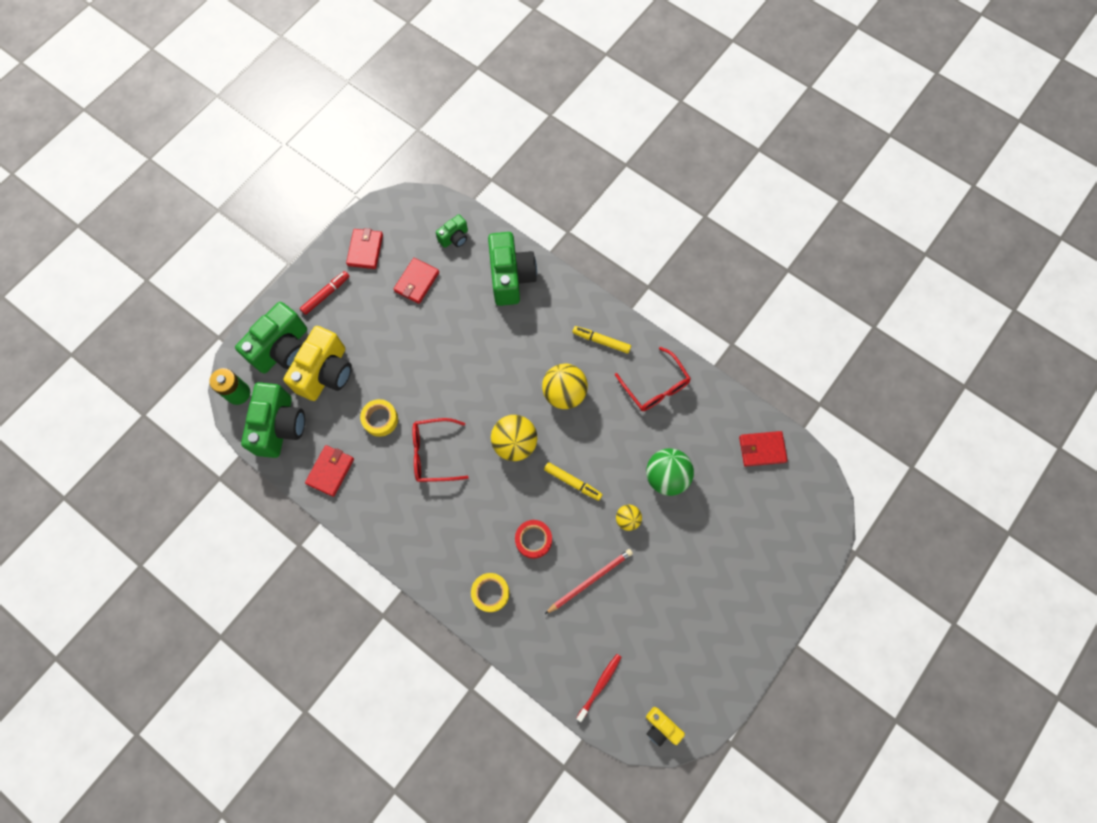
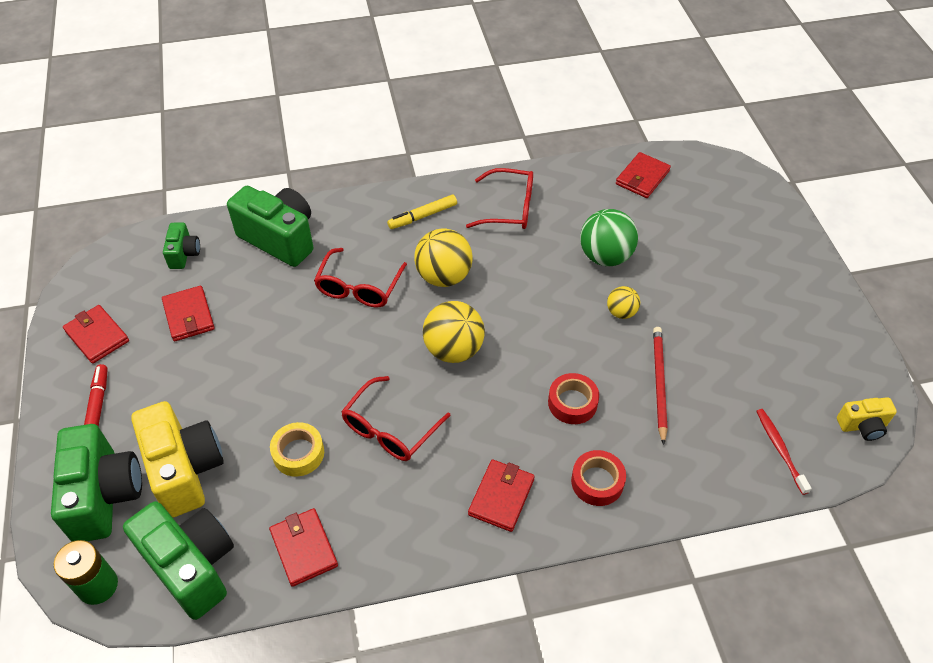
camera: 50 degrees left, 20 degrees down
(439, 547) = (501, 497): none -> red wallet
(490, 593) = (597, 482): yellow tape -> red tape
(514, 353) = (359, 287): none -> red glasses
(572, 482) = (542, 330): yellow marker -> none

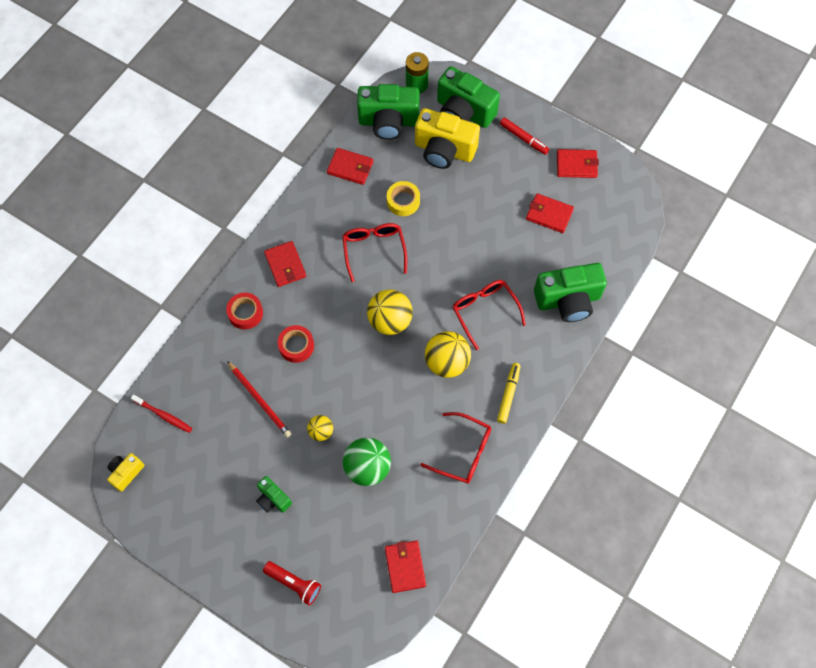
camera: 135 degrees right, 15 degrees up
(184, 254) = (604, 243): green camera -> green camera (273, 499)
(510, 208) = (463, 452): red glasses -> red glasses turned 120 degrees counterclockwise
(750, 229) = (294, 583): none -> red flashlight

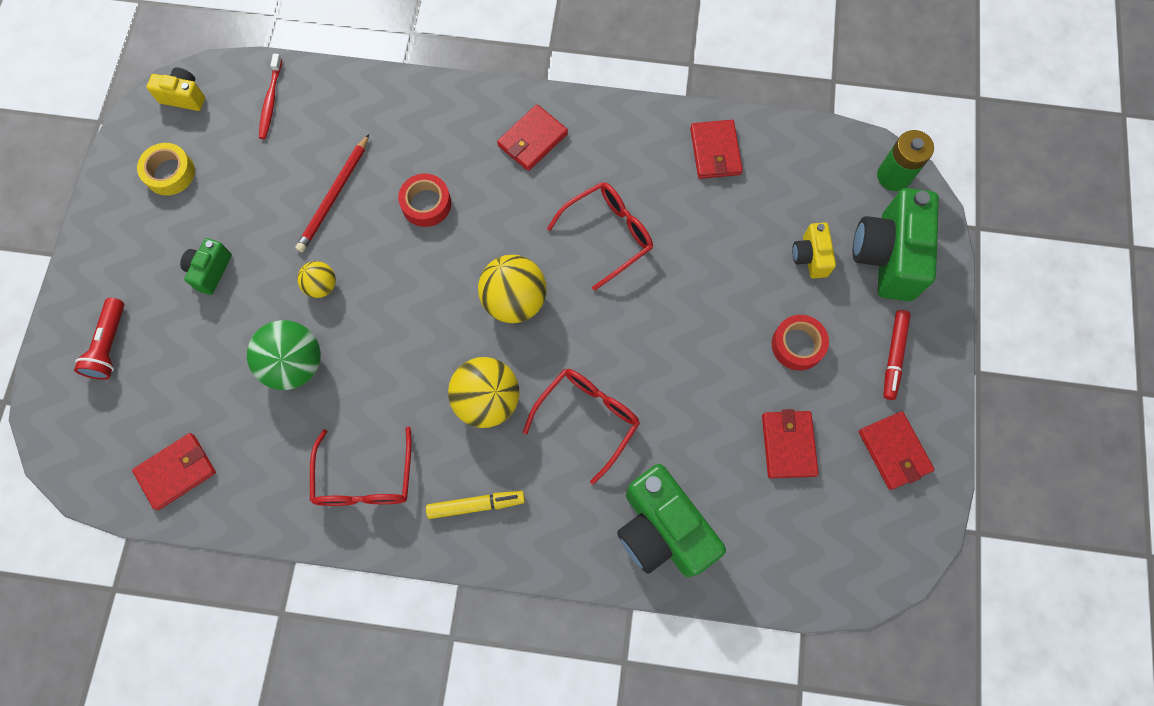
camera: 65 degrees right, 5 degrees up
(245, 313) = (444, 125): red tape -> red tape (797, 345)
(388, 122) = (813, 167): green camera -> none
(403, 201) = (701, 239): yellow tape -> yellow tape (170, 173)
(444, 150) = (810, 257): yellow camera -> yellow camera, size x0.51

